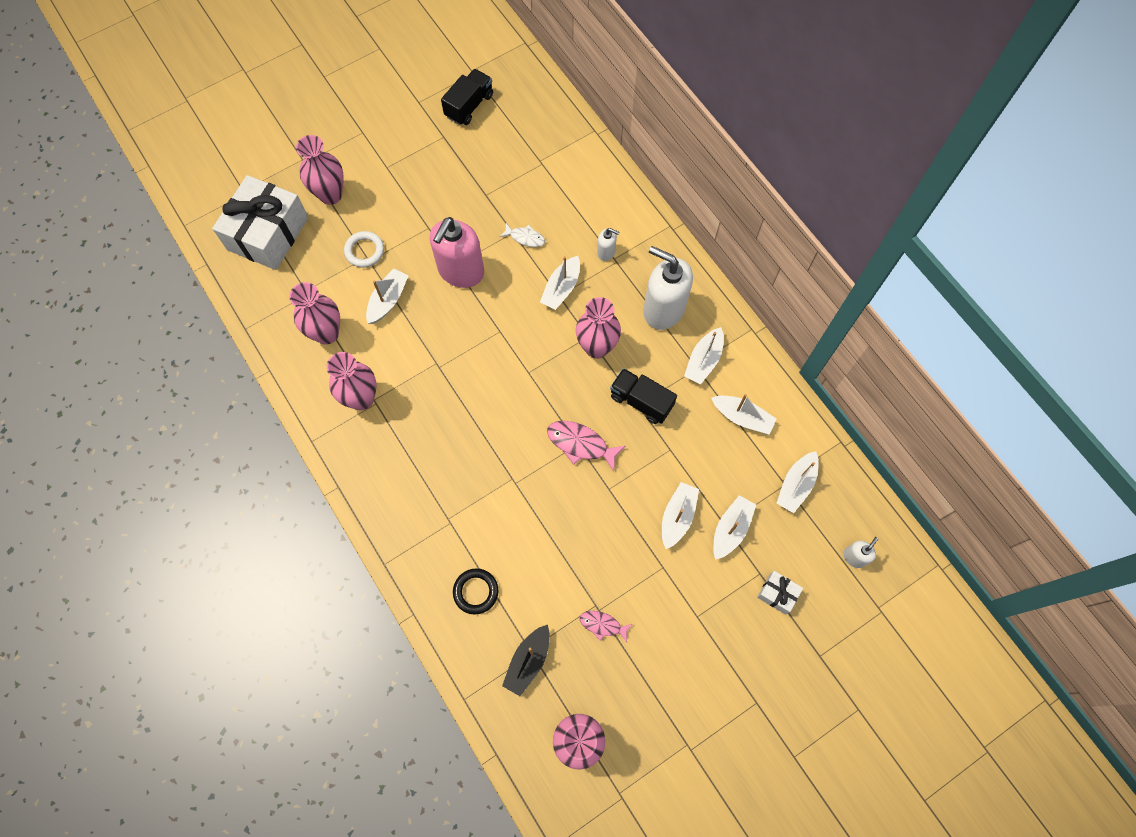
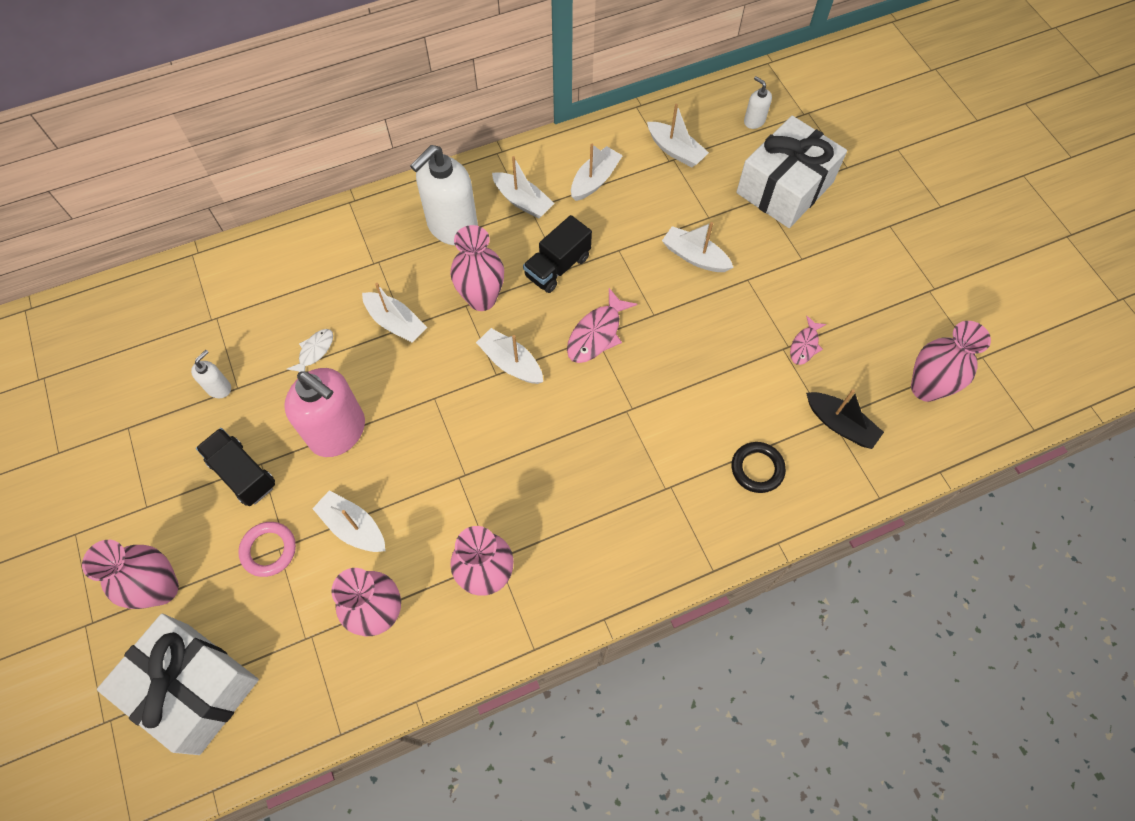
camera: 80 degrees left, 5 degrees down
(364, 251) = (269, 550): white ring -> pink ring
(469, 106) = (93, 389): black truck -> black truck (242, 473)
(606, 252) = (362, 269): white soap dispenser -> white soap dispenser (219, 388)
(730, 529) = (714, 213): white boat -> white boat (511, 363)
(777, 594) = (784, 188): white gift -> white gift, size x2.34

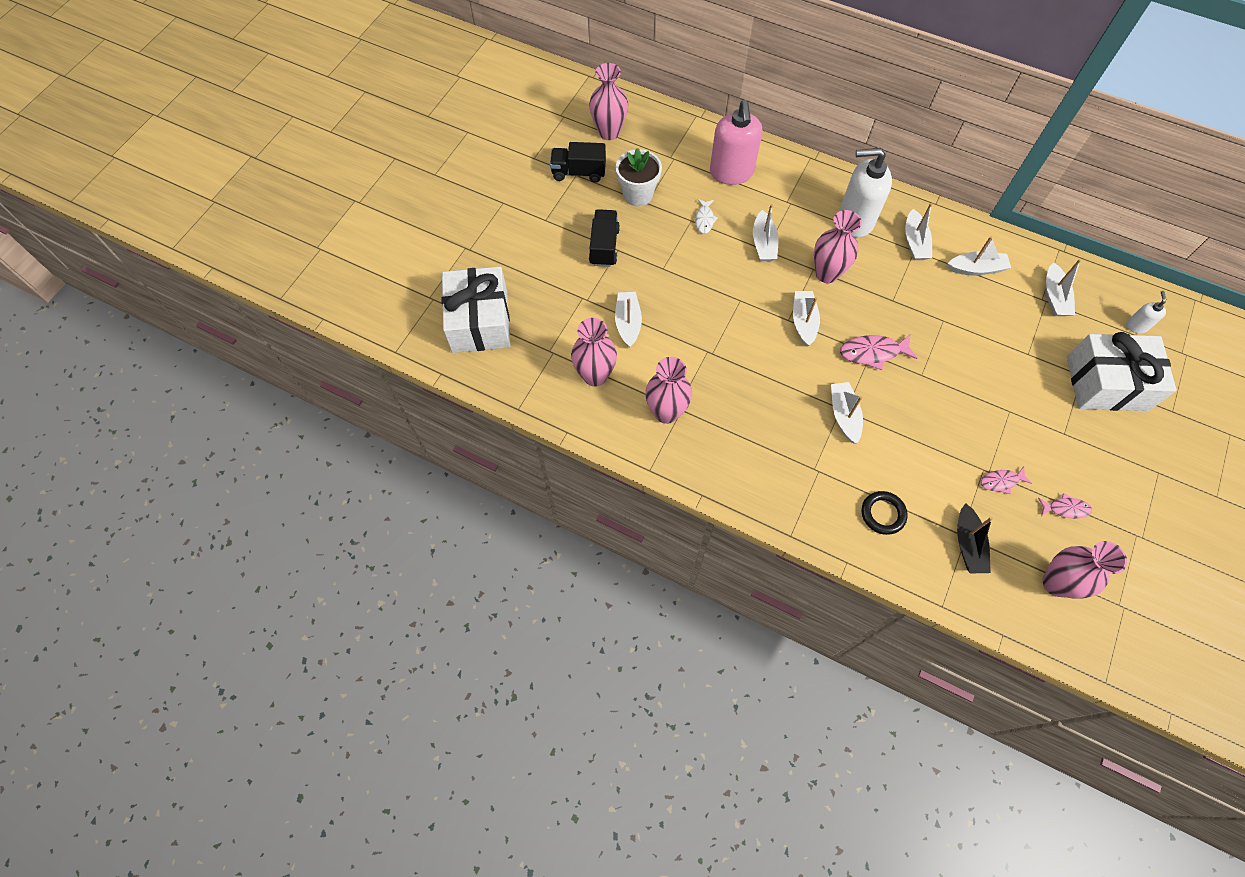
camera: 50 degrees right, 0 degrees up
(162, 588) = (513, 264): pink vase -> pink vase (609, 132)
(219, 388) = (638, 194): white soap dispenser -> white flower pot
(269, 550) = (577, 294): pink ring -> none
(314, 351) = (704, 219): white fish -> white fish turned 105 degrees clockwise
(338, 432) = (672, 270): pink soap dispenser -> pink soap dispenser (731, 173)
(557, 267) = (893, 296): black truck -> black truck (578, 172)
(694, 257) = (989, 367): white boat -> white boat (844, 415)
(867, 320) = (1065, 508): none -> pink fish

